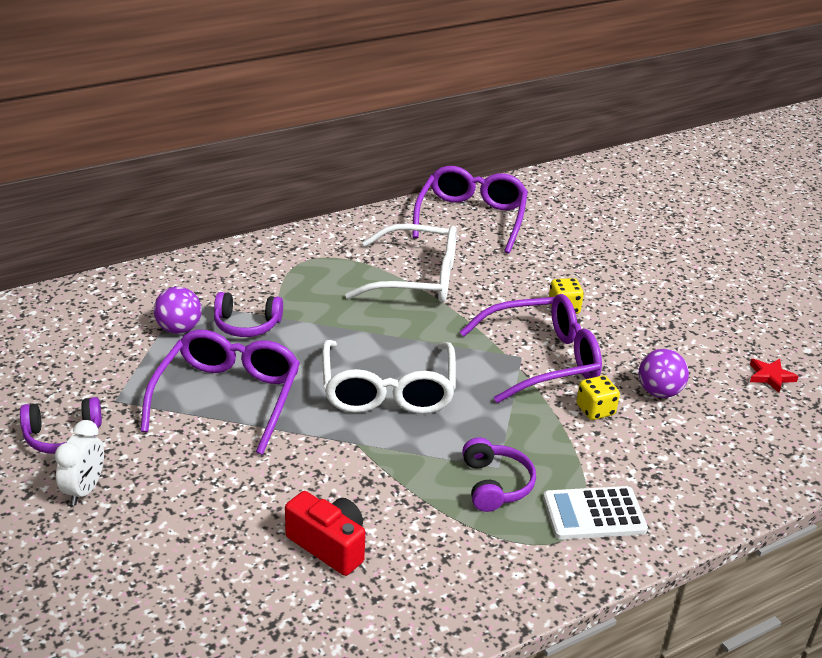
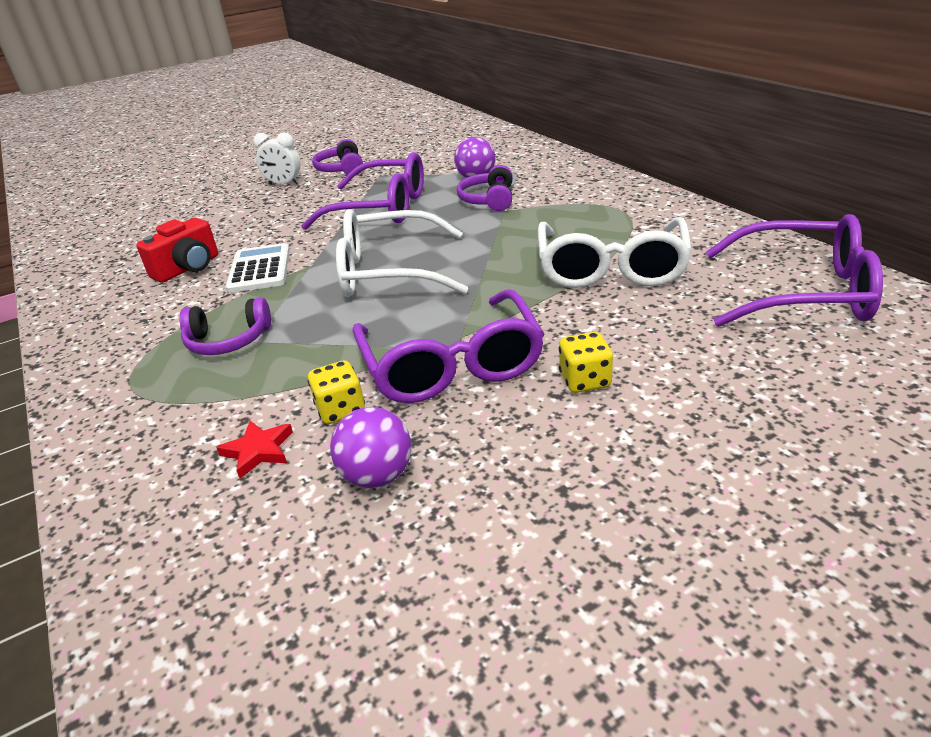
camera: 95 degrees right, 0 degrees up
(594, 514) = (155, 407): white calculator -> white calculator (259, 269)
(770, 377) = (421, 650): red star -> red star (258, 451)

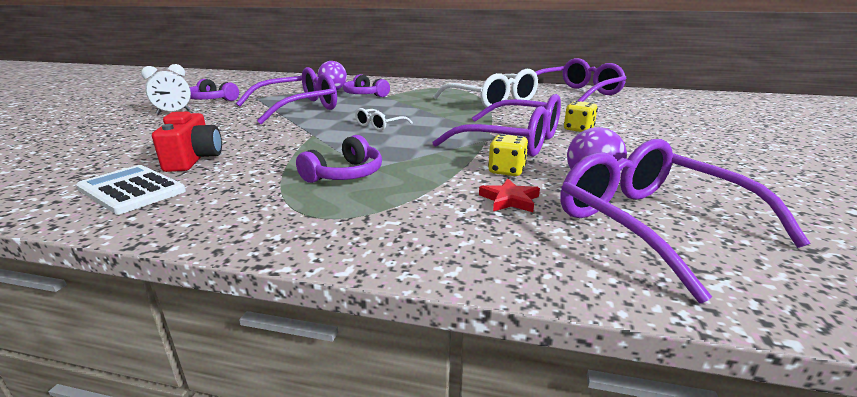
camera: 50 degrees left, 10 degrees down
(259, 269) = (272, 145): white calculator -> white calculator (131, 190)
(280, 569) = (652, 225): none -> purple glasses
(389, 272) = (379, 125): white glasses -> white glasses, size x0.45

